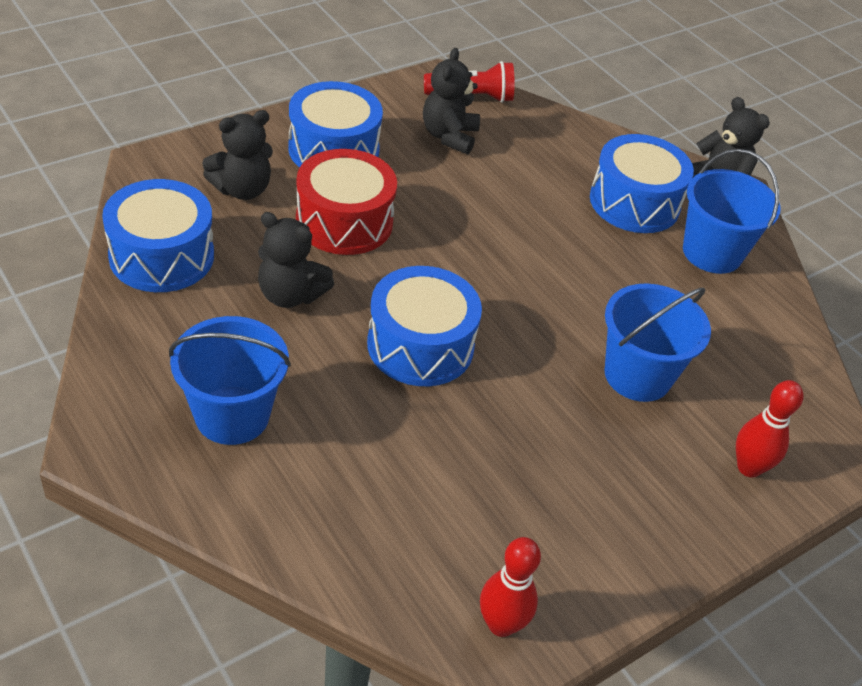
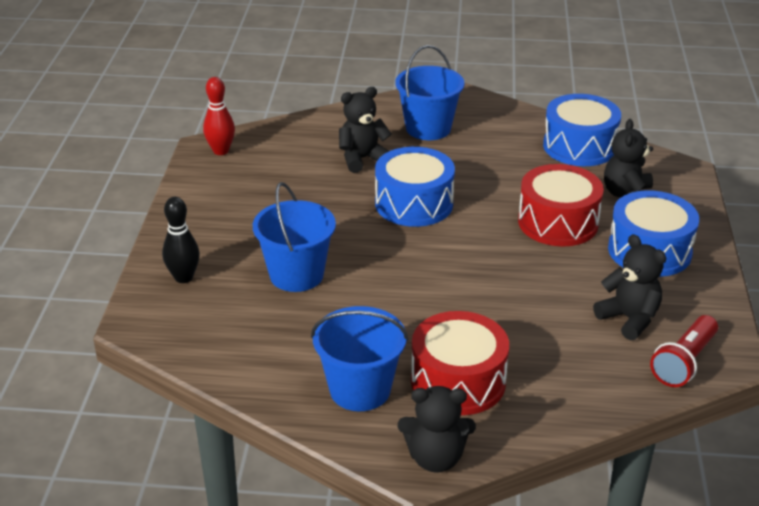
camera: 135 degrees right, 10 degrees down
(290, 295) = (503, 176): black teddy bear -> black teddy bear (362, 159)
(634, 202) = (458, 381): blue drum -> red drum
(748, 467) = (183, 277): red bowling pin -> black bowling pin

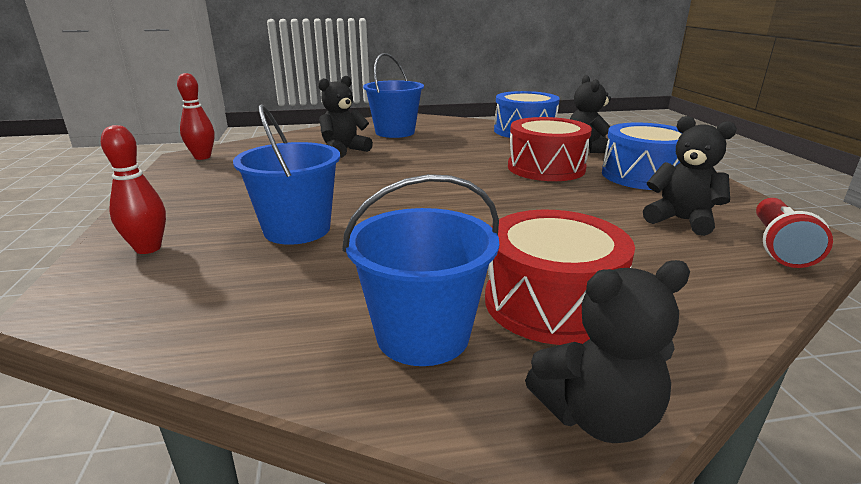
camera: 15 degrees left, 10 degrees down
(183, 277) = (148, 248): black bowling pin -> red bowling pin
(414, 204) = (405, 170): blue drum -> none

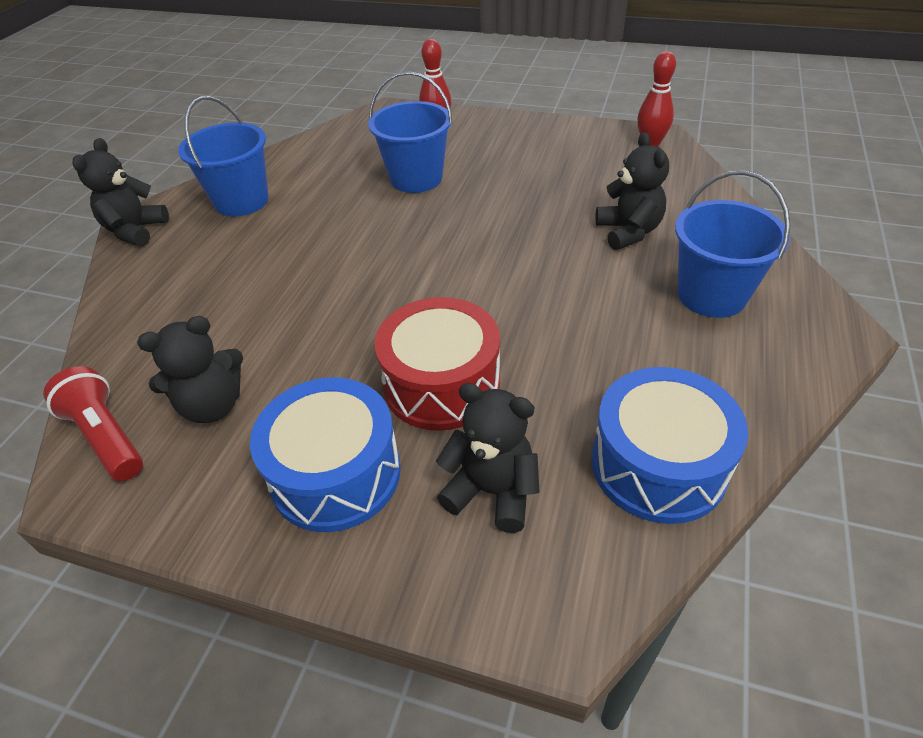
camera: 120 degrees right, 20 degrees up
(551, 303) = (211, 254): red drum -> none

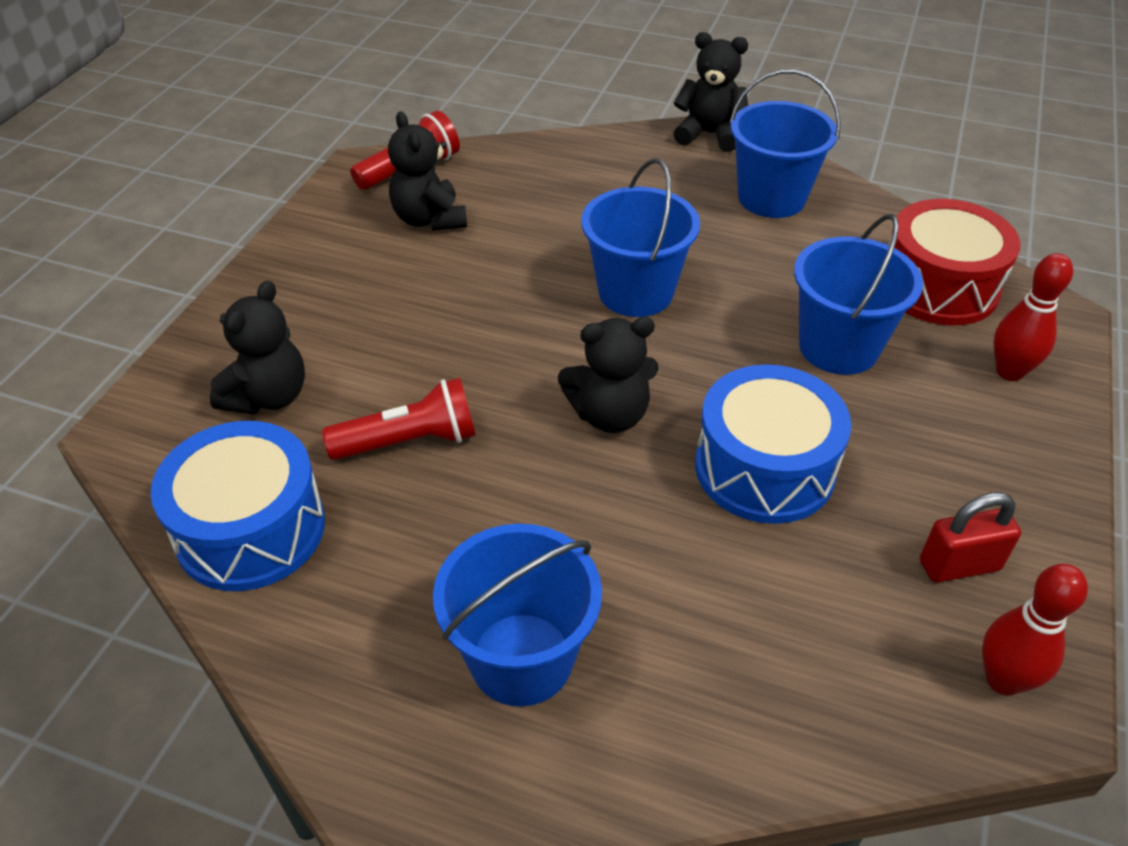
camera: 90 degrees right, 0 degrees up
(335, 473) = (326, 297): blue drum -> blue drum (764, 468)
(351, 263) = (635, 292): none -> blue bucket
(441, 384) = (416, 365): red drum -> red drum (938, 286)
(535, 374) = (410, 441): none -> red flashlight
(585, 150) = (959, 565): none -> red padlock
(628, 232) = (692, 584): black teddy bear -> black teddy bear (609, 415)

